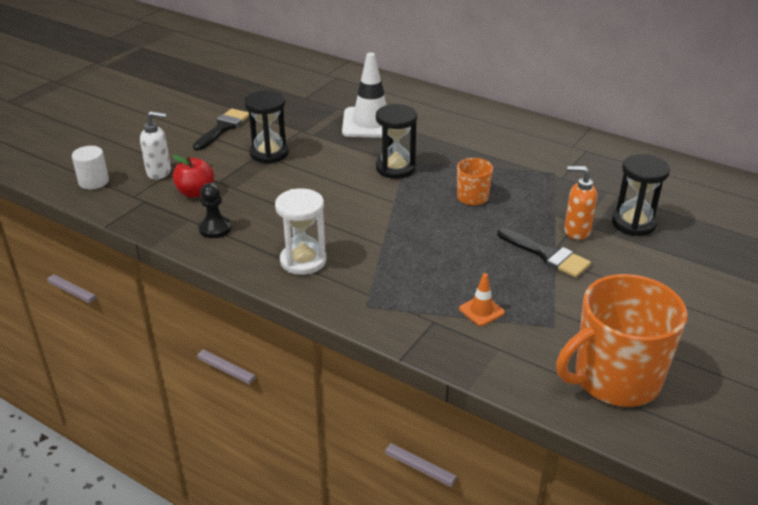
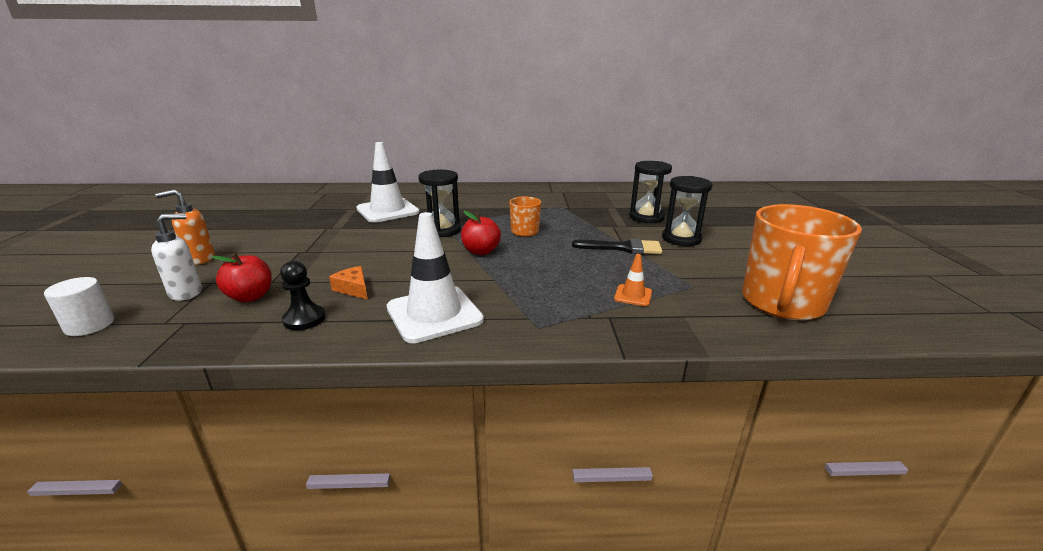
camera: 35 degrees left, 10 degrees down
(223, 128) = (239, 243): black brush -> none
(267, 212) = (353, 289): none -> orange cheese
(269, 153) = (310, 248): black hourglass -> black hourglass (681, 239)
(303, 261) = (434, 314): white hourglass -> white traffic cone
(404, 208) = (481, 251): none -> red apple
(576, 231) = (620, 230): orange soap dispenser -> orange soap dispenser (200, 259)

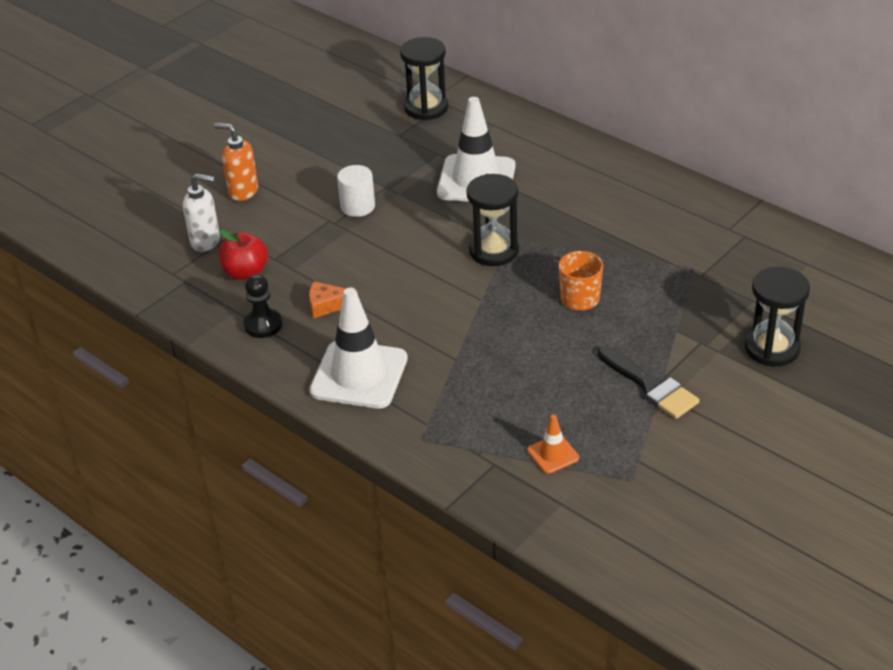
camera: 45 degrees right, 15 degrees up
(90, 325) = (128, 251): white cylinder -> white cylinder (357, 206)
(353, 289) = (327, 305): orange cheese -> orange cheese turned 90 degrees counterclockwise
(481, 251) = (492, 310): red apple -> none
(681, 239) = (746, 409): black hourglass -> black hourglass (426, 108)
(782, 303) = (683, 550): orange mug -> none

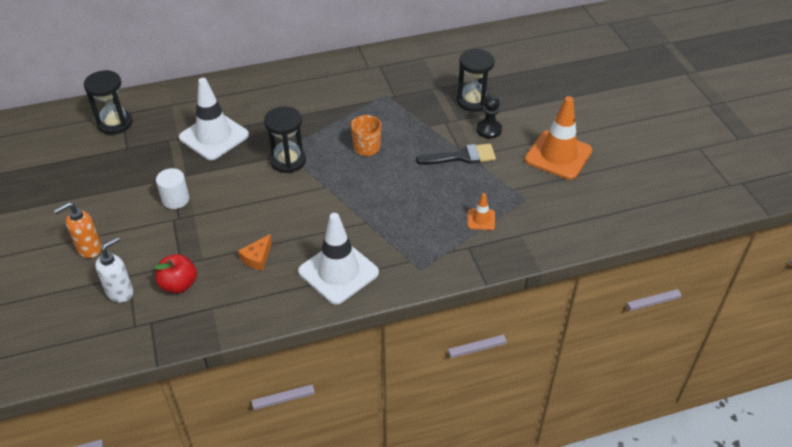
camera: 60 degrees left, 5 degrees up
(263, 325) = (242, 299): black pawn -> black pawn (488, 130)
(753, 477) = (558, 155): none -> orange traffic cone

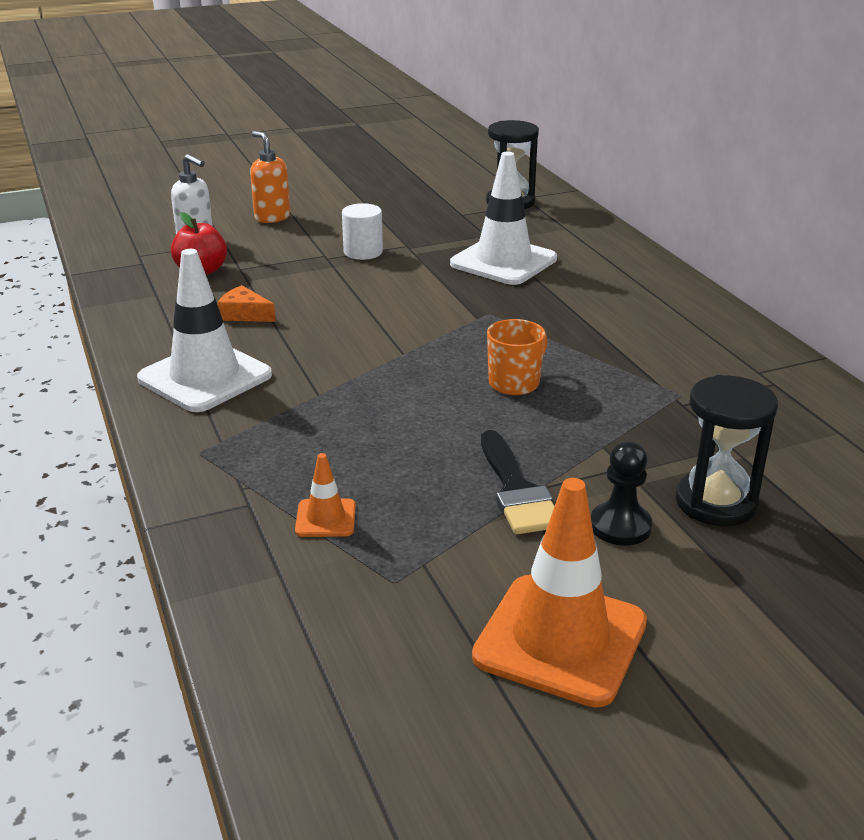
camera: 85 degrees right, 15 degrees down
(288, 161) = (461, 318): black hourglass -> none

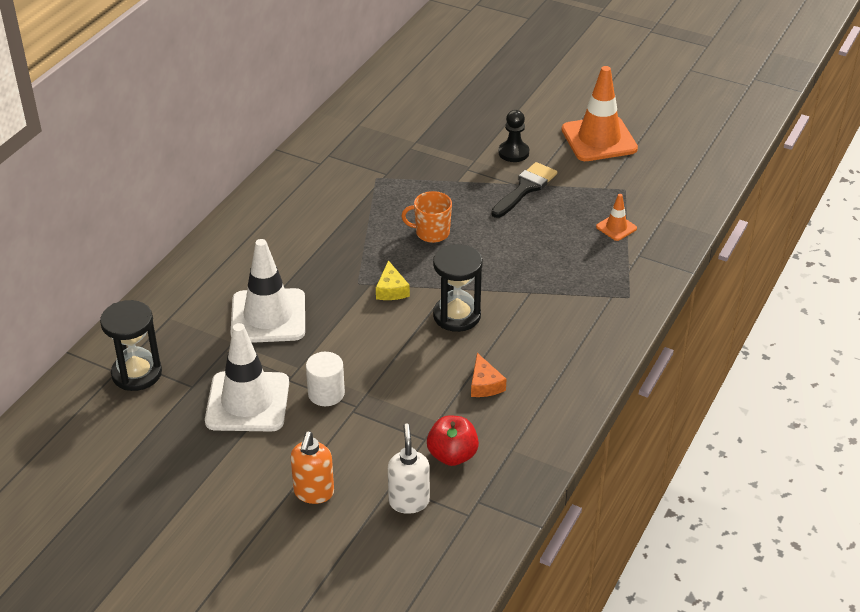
camera: 130 degrees left, 10 degrees up
(205, 377) = (570, 345): white traffic cone -> white traffic cone (247, 402)
(451, 324) = (391, 289): none -> yellow cheese
(715, 502) = (464, 137): black hourglass -> black hourglass (457, 316)

